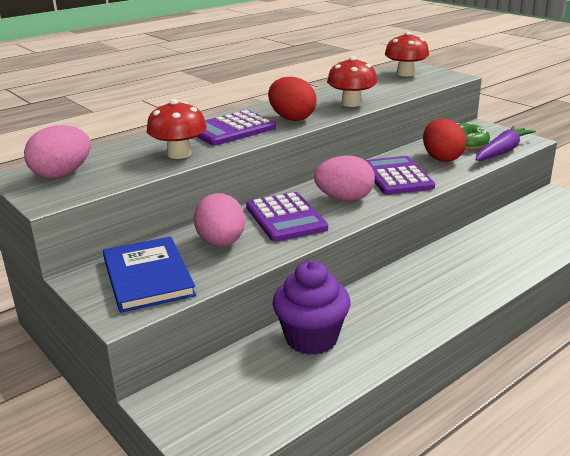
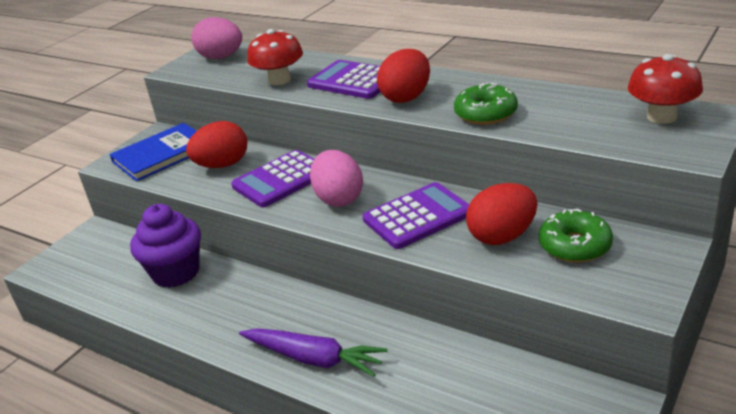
camera: 75 degrees right, 5 degrees up
(221, 243) = (222, 165): pink egg -> red egg
(351, 103) = (485, 114): red mushroom -> green donut
(502, 151) = (570, 283): purple carrot -> purple carrot (314, 359)

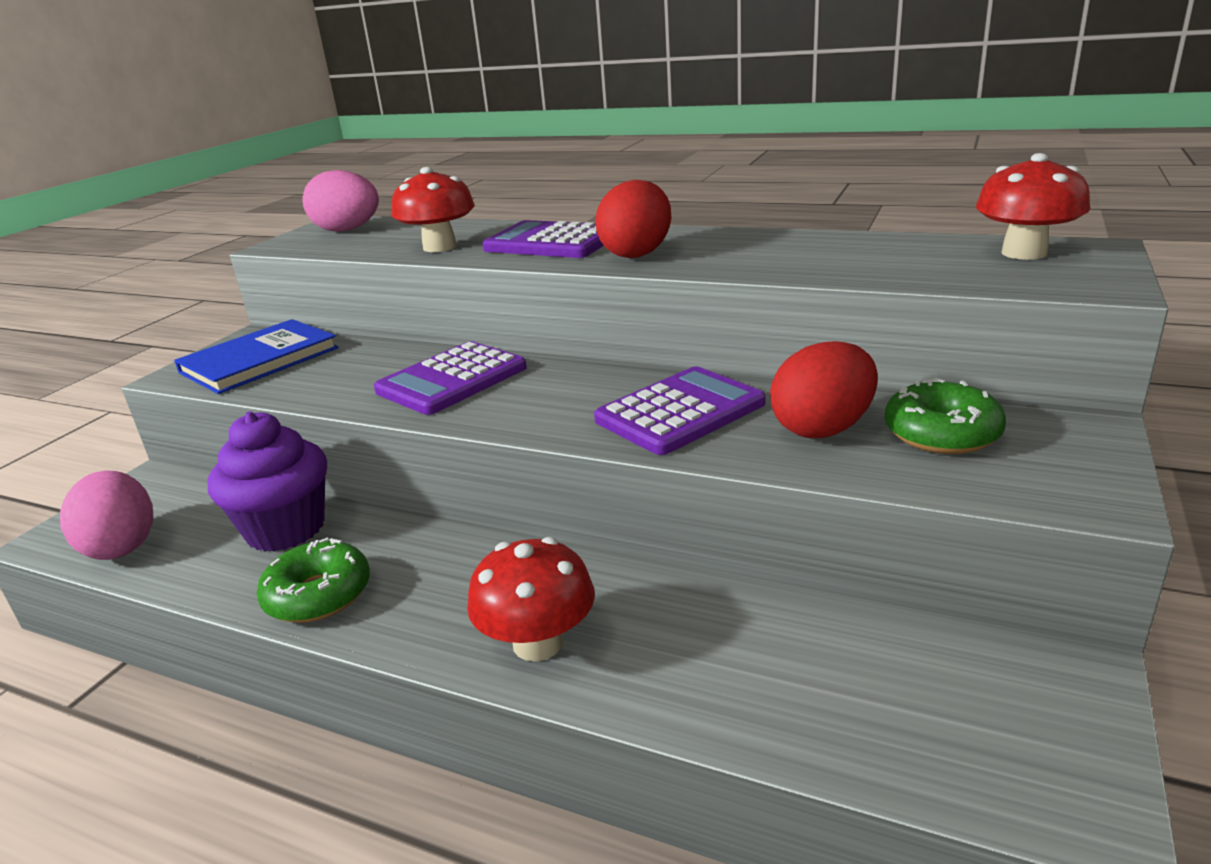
camera: 10 degrees left, 5 degrees down
(222, 165) = (357, 367): red egg -> none
(314, 359) = (538, 643): purple carrot -> red mushroom
(339, 199) = (549, 397): pink egg -> pink egg (122, 546)
(485, 114) = (764, 263): green donut -> green donut (318, 595)

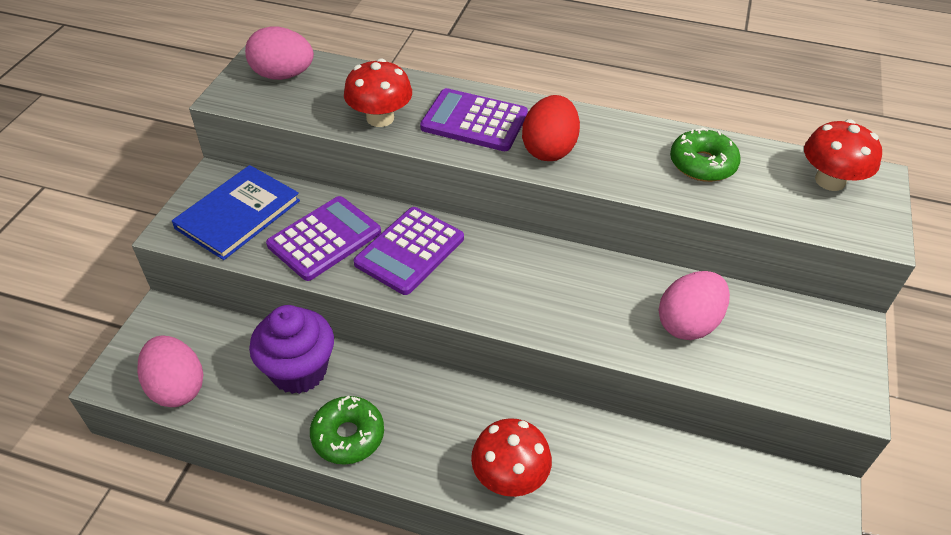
camera: 10 degrees left, 20 degrees up
(680, 412) = (589, 300): purple calculator -> purple calculator (324, 239)
(823, 429) = (688, 323): red egg -> pink egg
(941, 433) = (763, 331): green donut -> green donut (702, 164)

